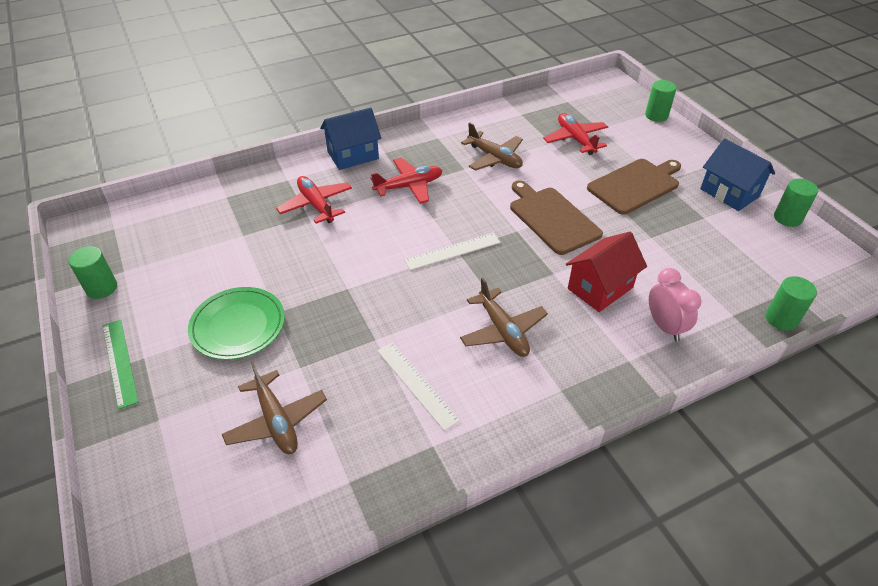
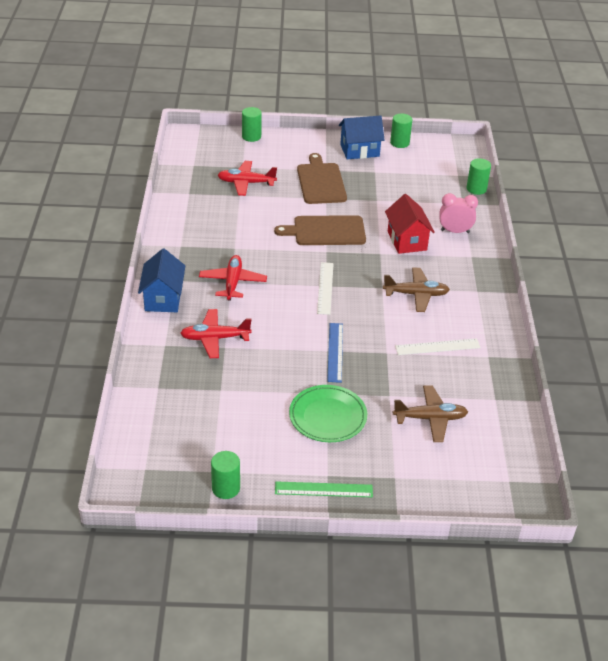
camera: 65 degrees left, 5 degrees down
(349, 295) = (335, 352): none -> blue ruler
(494, 158) = (234, 228): brown plane -> none

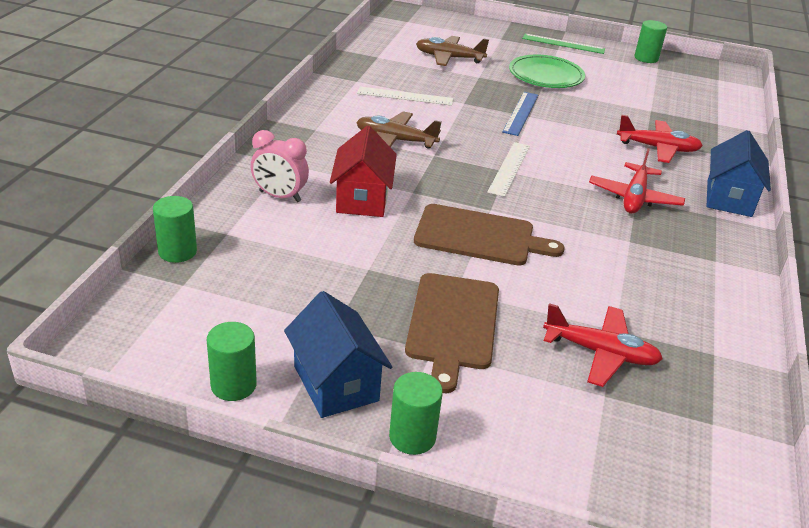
camera: 165 degrees left, 5 degrees down
(251, 136) = (574, 485): green cylinder -> green cylinder (412, 437)
(359, 150) = (336, 383): blue house -> blue house turned 60 degrees clockwise

